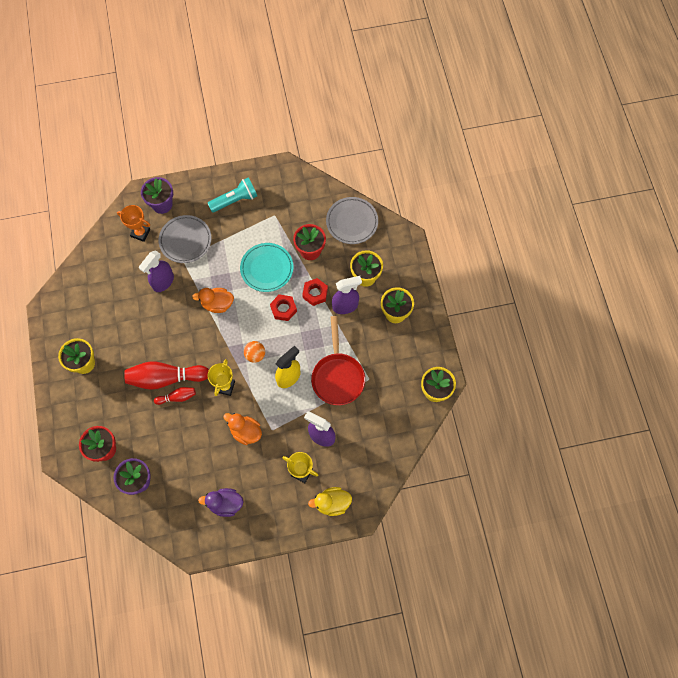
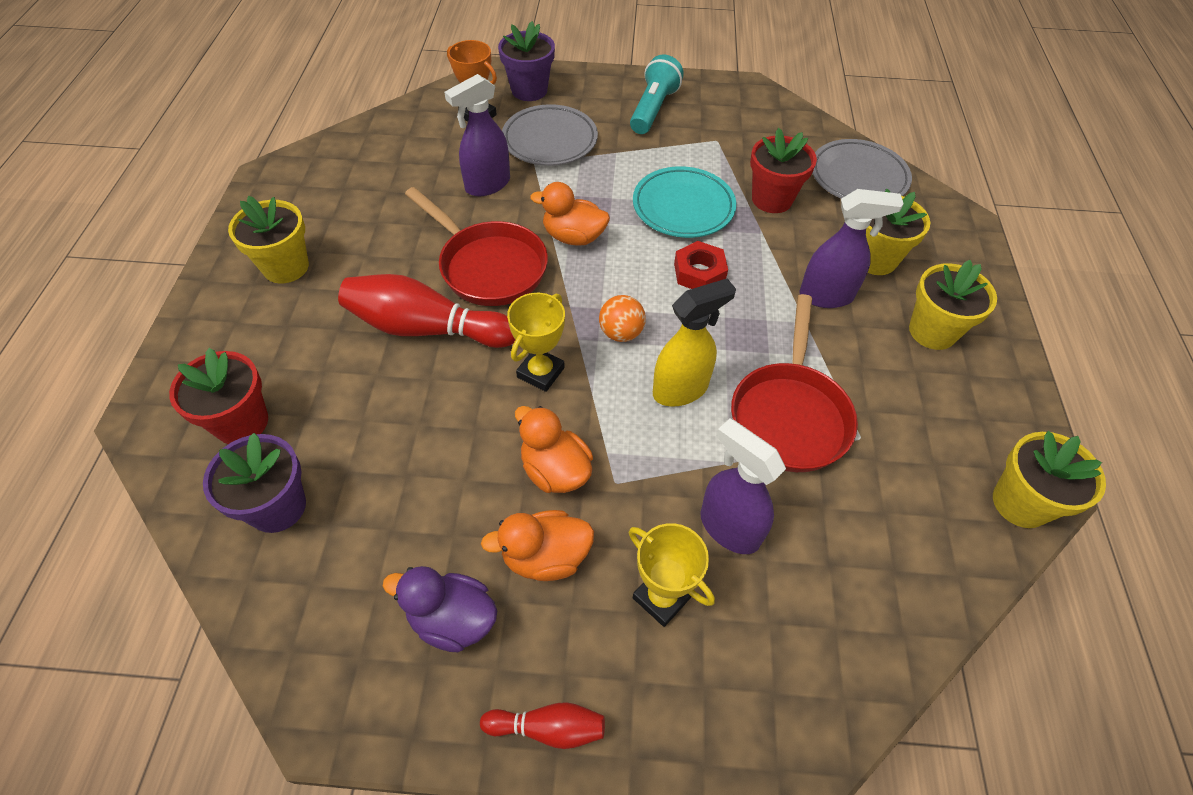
camera: 15 degrees right, 15 degrees down
(177, 397) = (435, 367): red bowling pin -> red bowling pin (548, 728)
(181, 334) = (488, 266): none -> red pan
(235, 200) = (653, 109): turquoise flashlight -> turquoise flashlight turned 60 degrees counterclockwise
(253, 469) = (545, 557): none -> orange duck
(315, 293) = (768, 263): red nut -> none
(332, 503) = (724, 702): yellow duck -> none

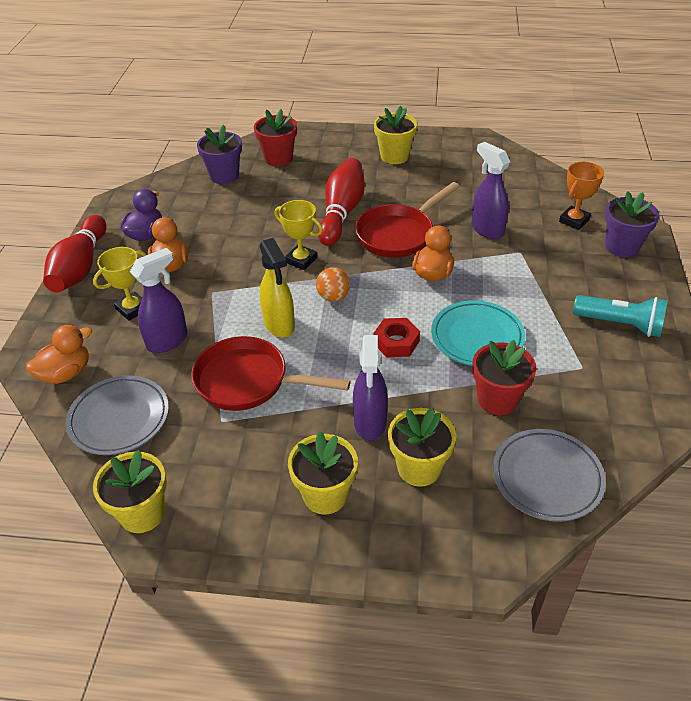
camera: 95 degrees right, 10 degrees down
(548, 728) = (80, 267): red bowling pin -> red bowling pin, size x1.96
(550, 140) = (551, 260): grey plate -> grey plate (119, 418)
(555, 470) = (226, 267): orange duck -> orange duck (66, 373)

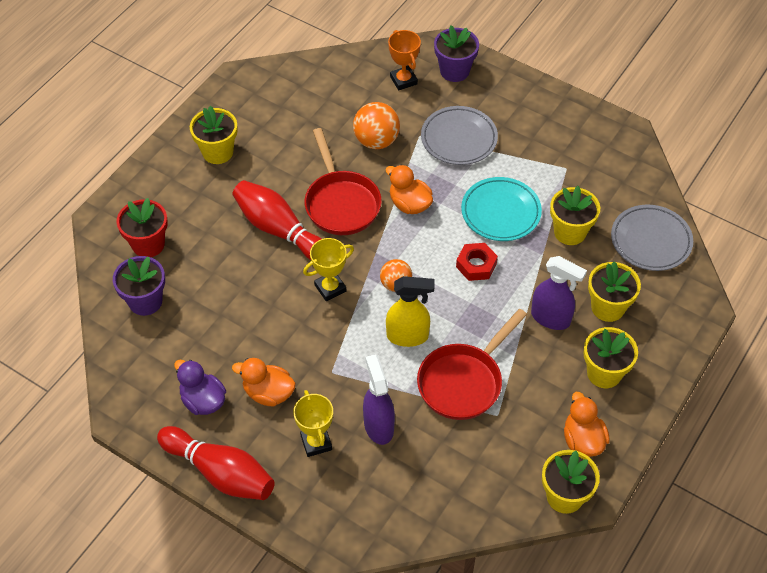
camera: 65 degrees left, 10 degrees up
(66, 373) = (375, 518): orange duck -> orange duck (582, 440)
(119, 418) = (456, 488): grey plate -> grey plate (459, 139)
(487, 229) = (376, 141): purple spray bottle -> orange ball
(497, 400) = (570, 232): red flower pot -> yellow flower pot
(620, 324) = (537, 123): turquoise flashlight -> none

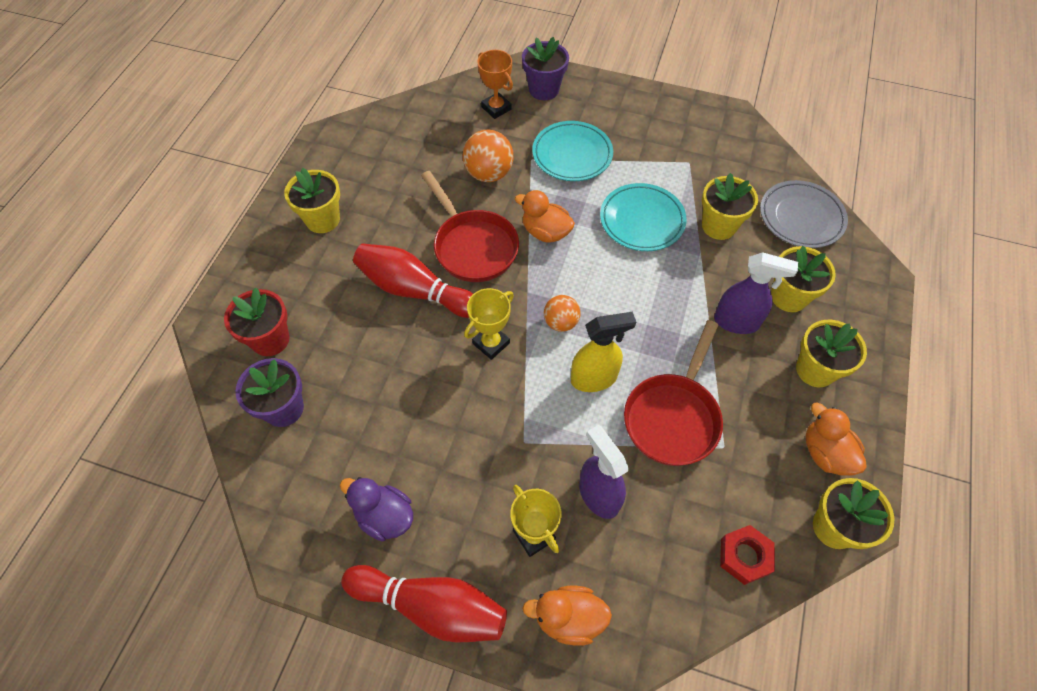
camera: 15 degrees left, 5 degrees up
(268, 393) = (459, 486): orange duck -> orange duck (568, 618)
(459, 139) = (572, 155): grey plate -> turquoise plate
(476, 265) = (638, 282): red nut -> red nut (744, 556)

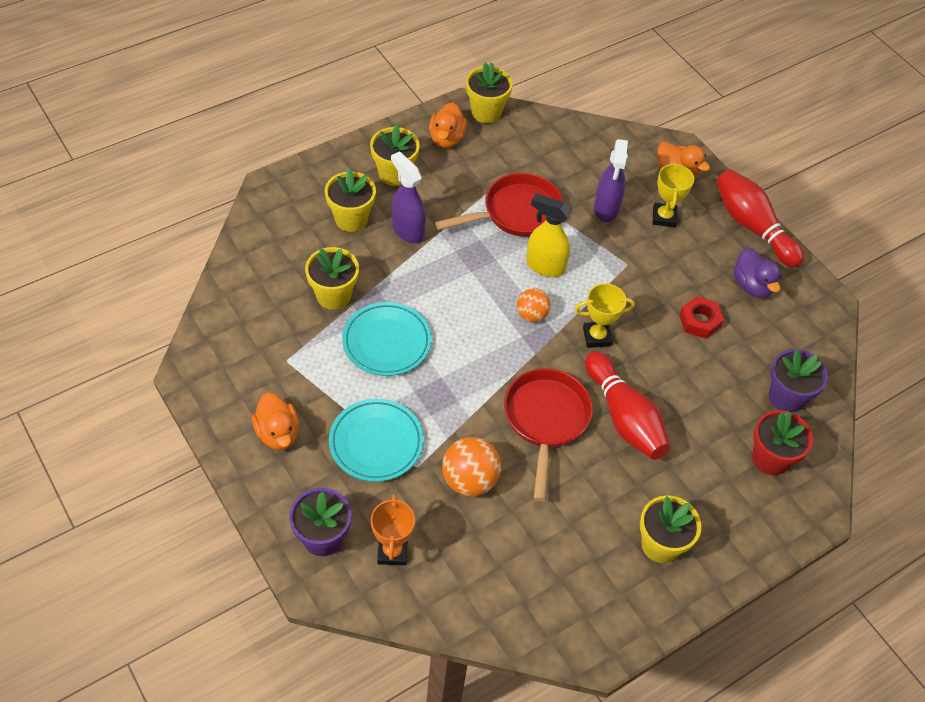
camera: 145 degrees left, 5 degrees down
(545, 232) = (474, 389): orange duck -> orange duck (278, 433)
(744, 556) = (551, 134): red nut -> red nut (699, 321)
(801, 217) = (265, 257): grey plate -> none

